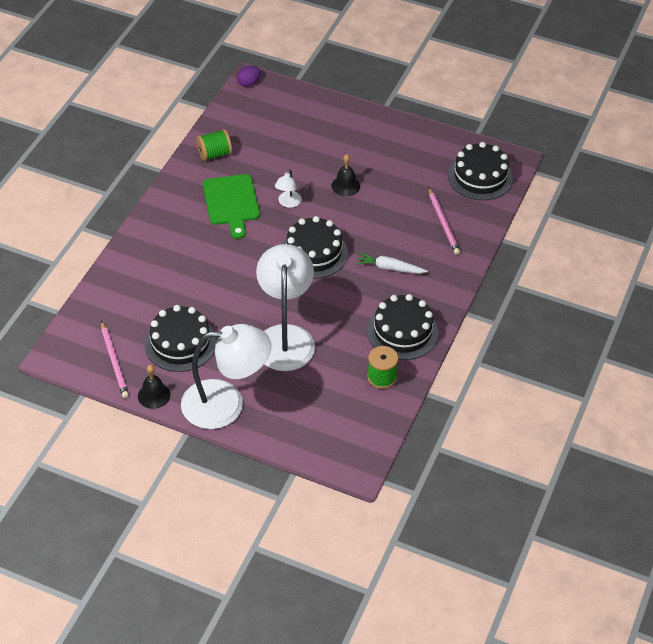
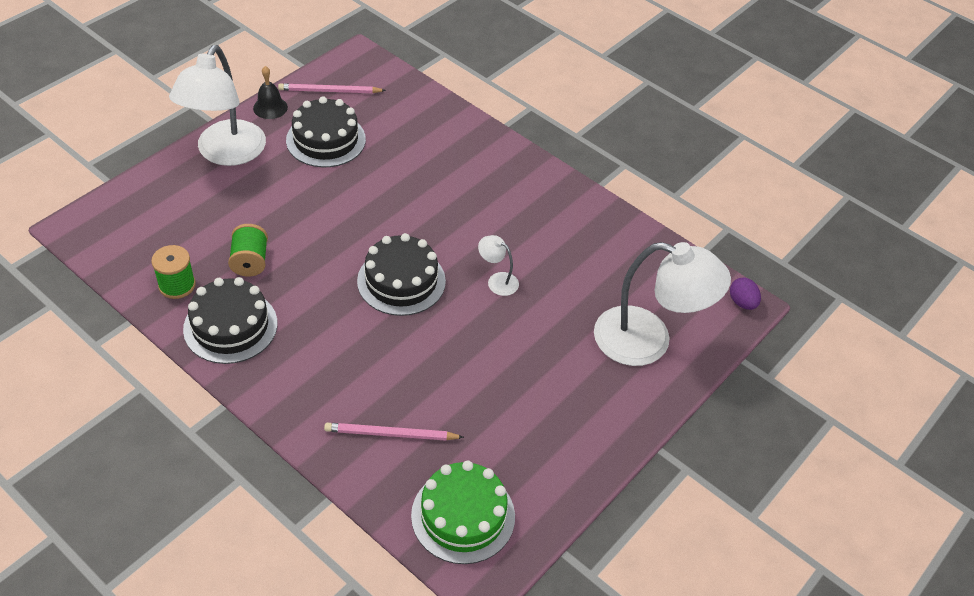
camera: 105 degrees right, 0 degrees up
(214, 154) = (610, 235): green spool -> green spool (250, 261)
(231, 202) = (519, 229): green cutting board -> none
(285, 337) = (286, 220): white lamp -> white lamp (648, 341)
(345, 186) = (506, 347): black bell -> none
(389, 268) = (339, 347): white carrot -> none
(480, 177) = (463, 516): black cake -> green cake

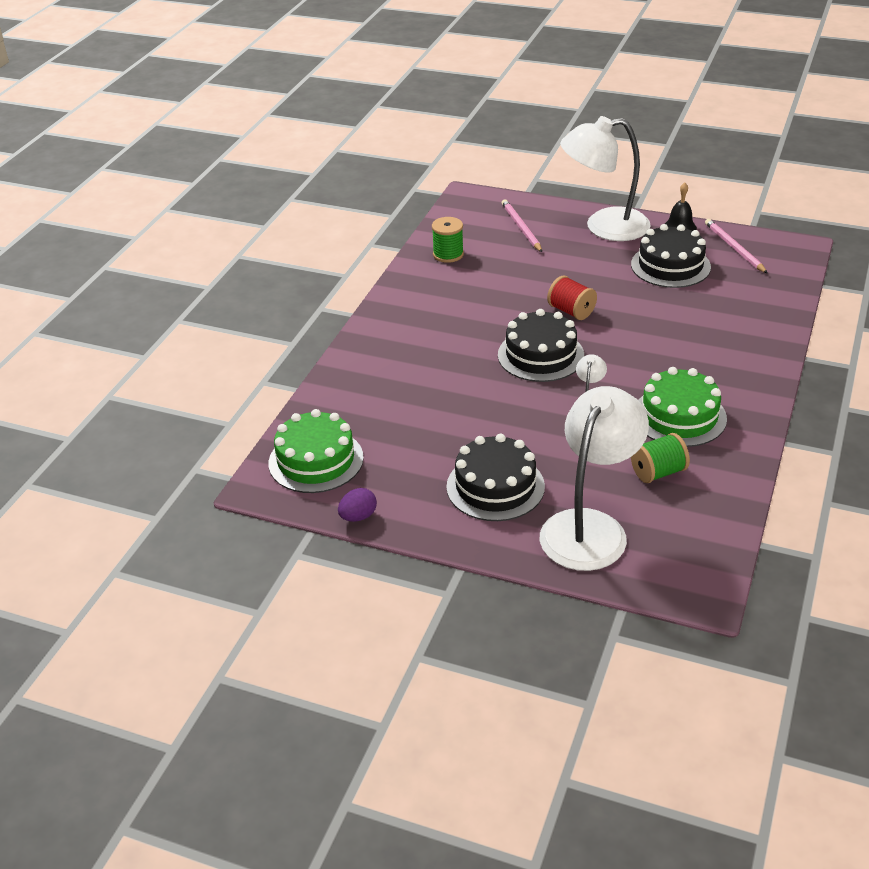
camera: 75 degrees right, 10 degrees down
(230, 326) = (427, 290): black cake -> black cake (495, 486)
(250, 261) = (498, 276): green spool -> green spool (658, 472)
(348, 233) = (571, 311): none -> red spool
(390, 434) = (374, 399): pink pencil -> pink pencil (521, 227)
(540, 228) = (679, 416): none -> green cake
(648, 341) = (590, 527): white lamp -> white lamp turned 150 degrees counterclockwise
(742, 302) = (705, 589): purple egg -> purple egg (358, 516)

